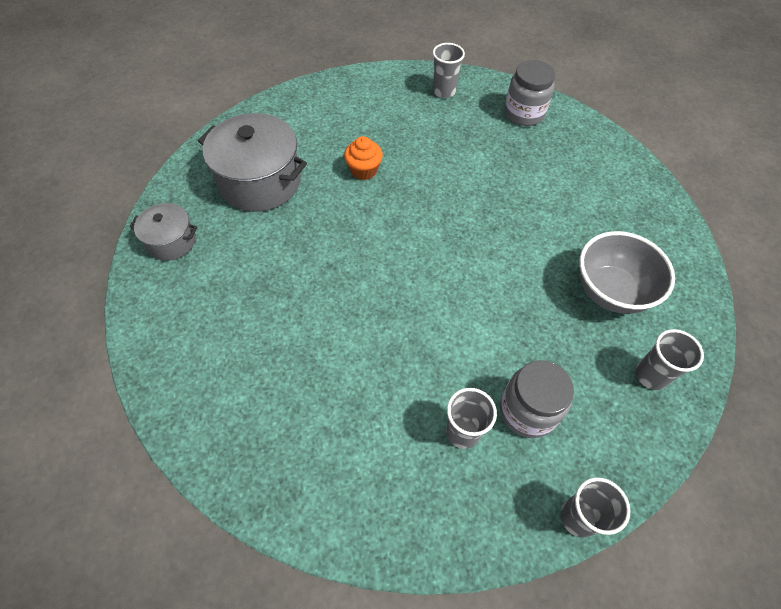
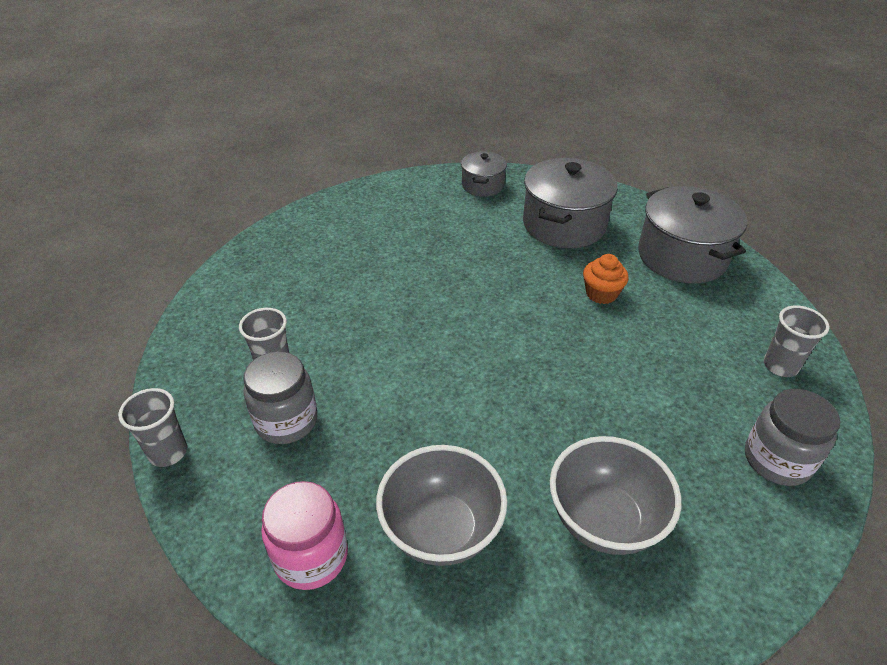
camera: 90 degrees right, 15 degrees down
(320, 113) = (682, 256): none -> grey pot
(584, 202) = (604, 520): none -> grey bowl
(651, 375) = (311, 556): grey cup -> pink jar

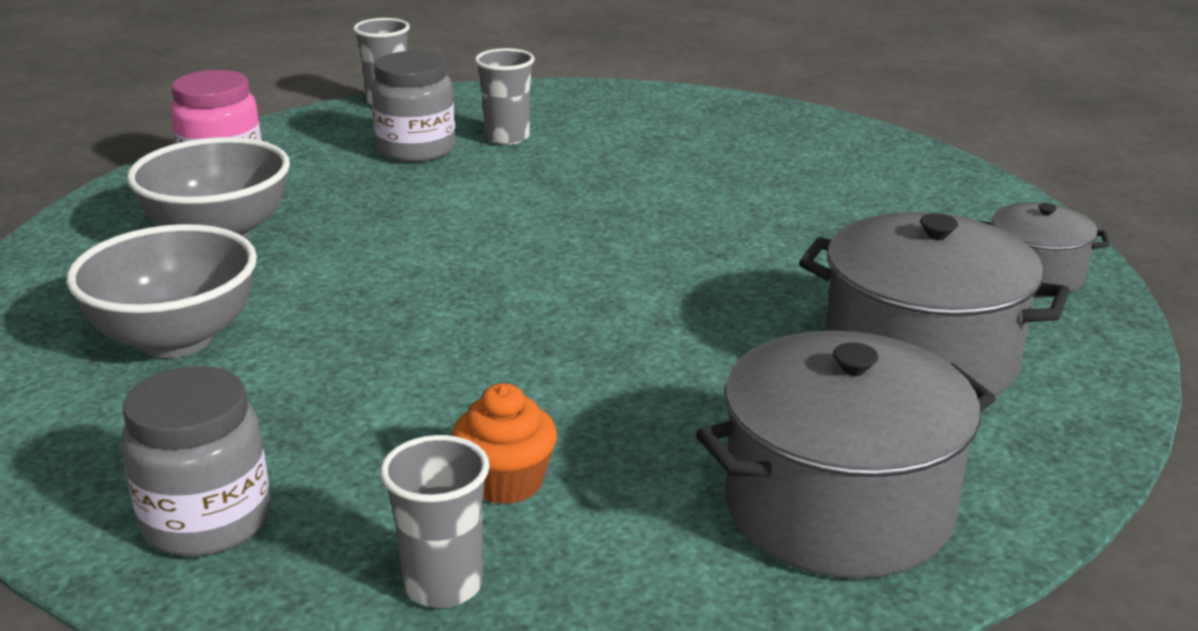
camera: 90 degrees right, 15 degrees down
(601, 294) = (680, 383): orange cupcake -> orange cupcake (506, 482)

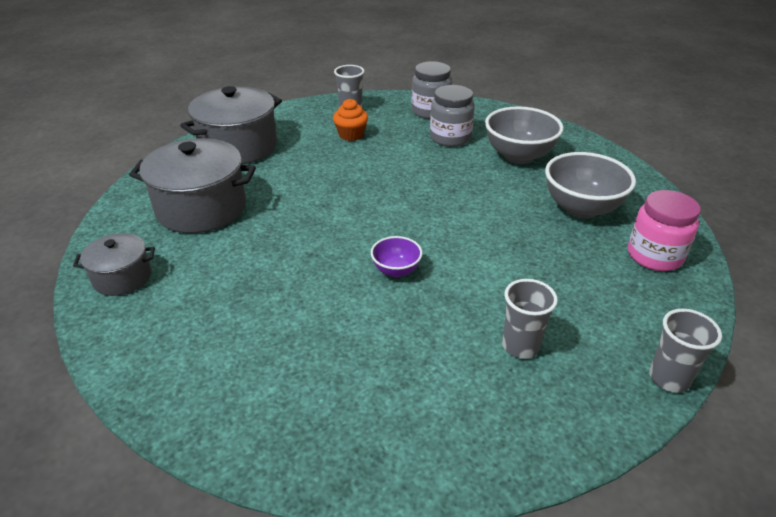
camera: 160 degrees right, 10 degrees up
(416, 149) = (569, 311): grey jar -> grey jar (450, 138)
(598, 215) = (396, 270): none -> purple bowl

